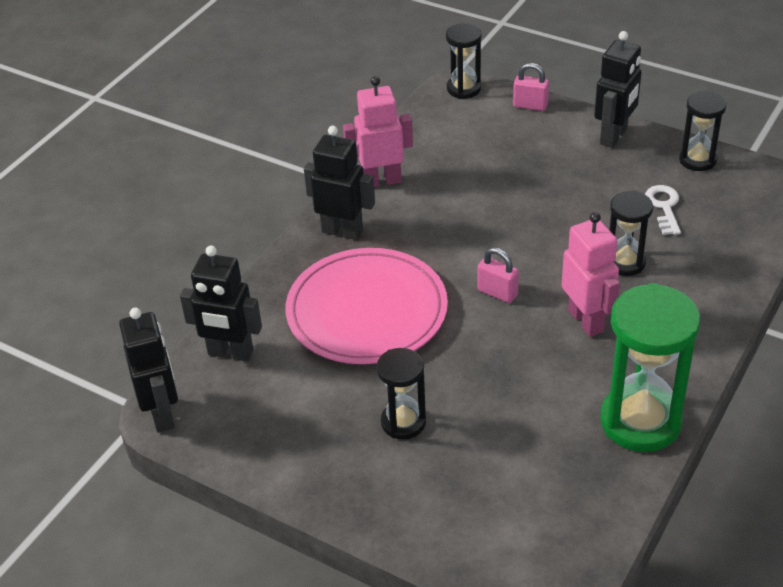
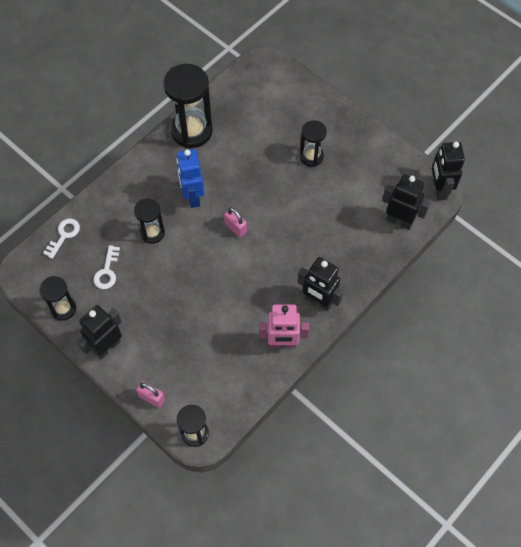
camera: 170 degrees left, 20 degrees up
(367, 311) = (315, 232): pink plate -> none
(586, 320) = (192, 197): pink robot -> blue robot
(640, 421) = (191, 131): green hourglass -> black hourglass
(756, 234) = (64, 235): none -> white key

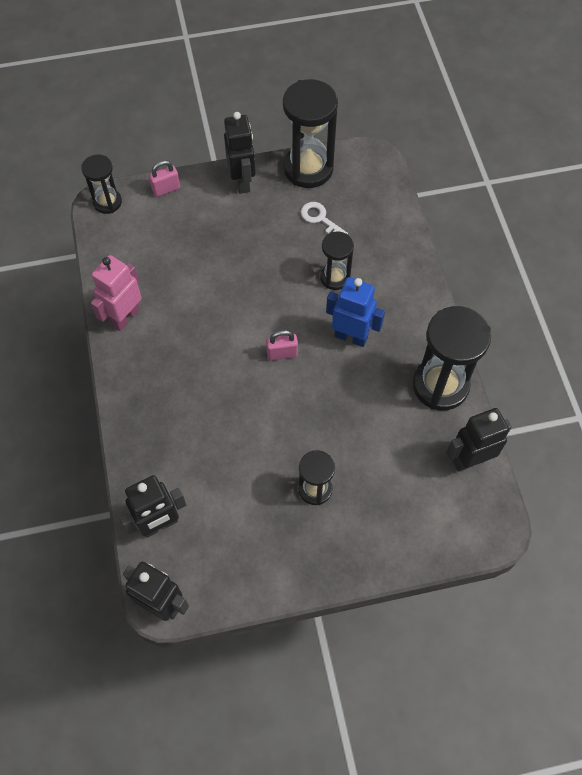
camera: 125 degrees right, 0 degrees up
(63, 308) = (308, 168): black hourglass -> black hourglass, size x1.77
(64, 235) = (388, 205): white key -> none
(318, 301) = (139, 376): black robot -> black robot (469, 460)

